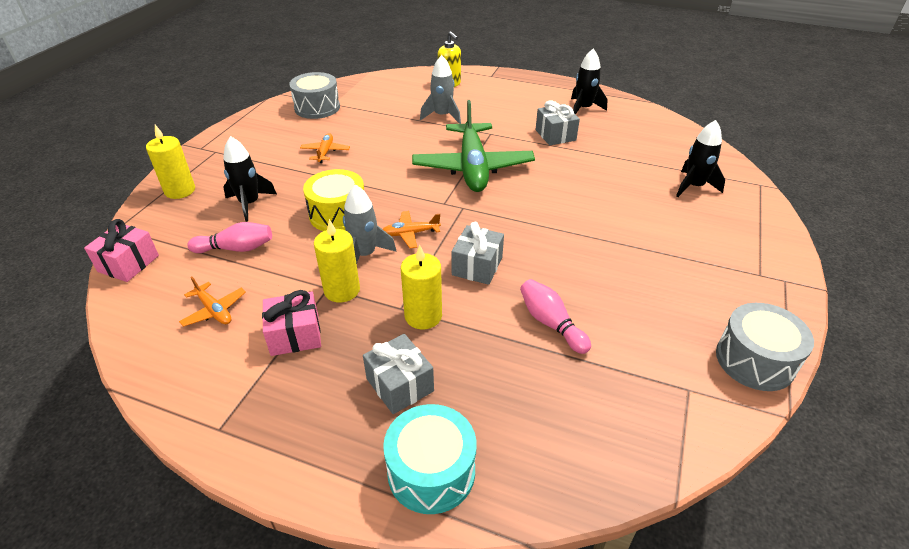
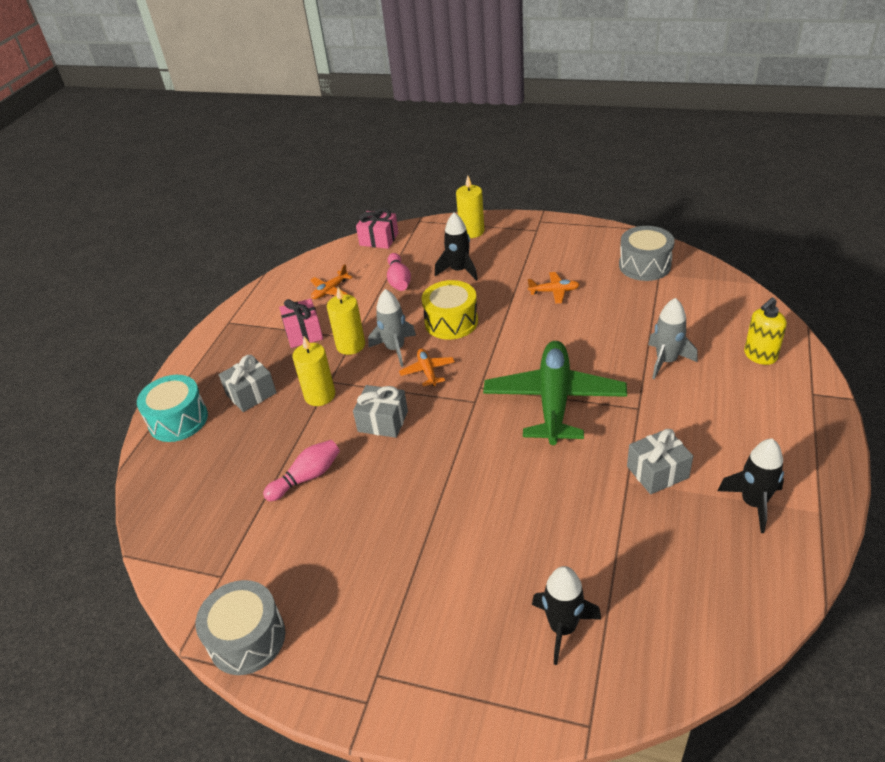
camera: 90 degrees right, 0 degrees up
(472, 167) = (554, 400): green plane -> green plane turned 105 degrees clockwise

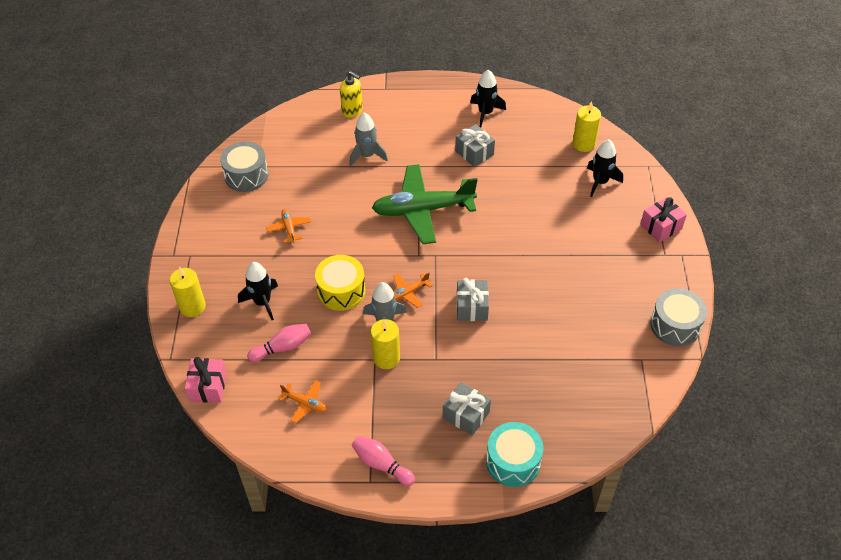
camera: 110 degrees left, 10 degrees up
(303, 333) = (375, 403): pink gift -> pink gift (661, 227)
(307, 477) = (541, 338): pink bowling pin -> pink bowling pin (381, 464)
(320, 395) = (454, 360): yellow candle -> yellow candle (583, 144)

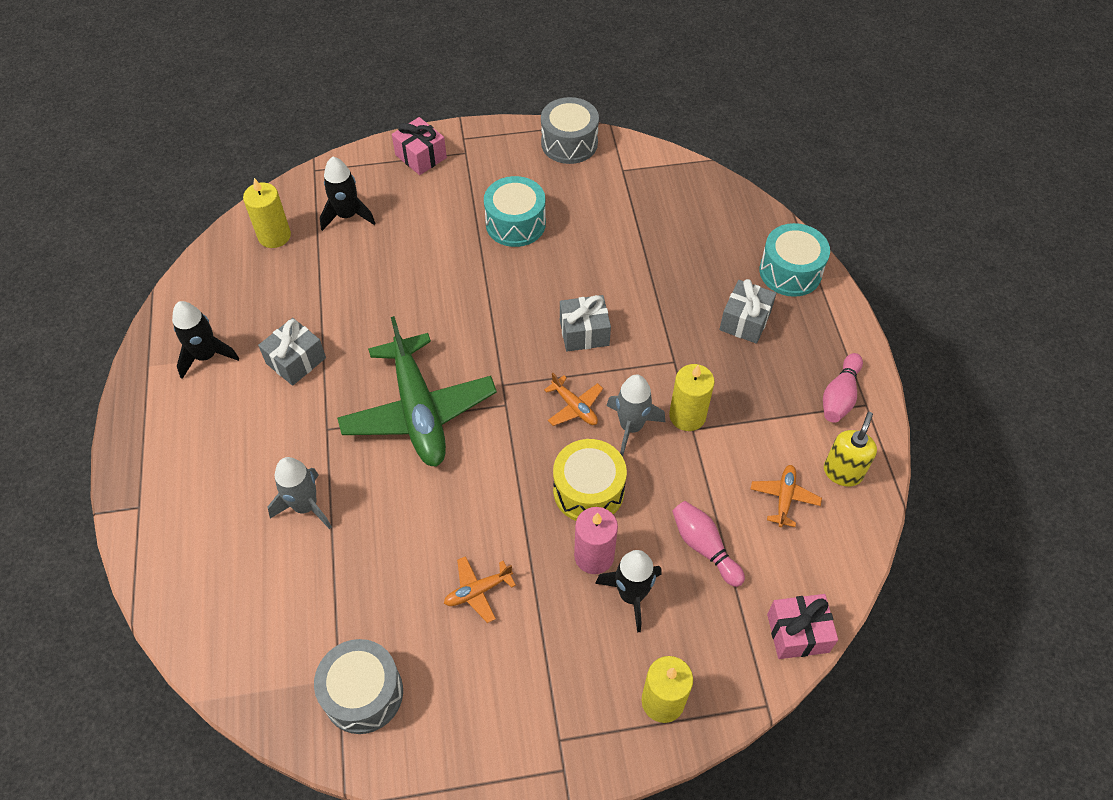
camera: 100 degrees left, 5 degrees up
(294, 287) = (594, 556): none -> pink candle
(352, 111) = (195, 549): yellow soap dispenser -> yellow soap dispenser (842, 472)
(584, 278) = (515, 223): none -> turquoise drum

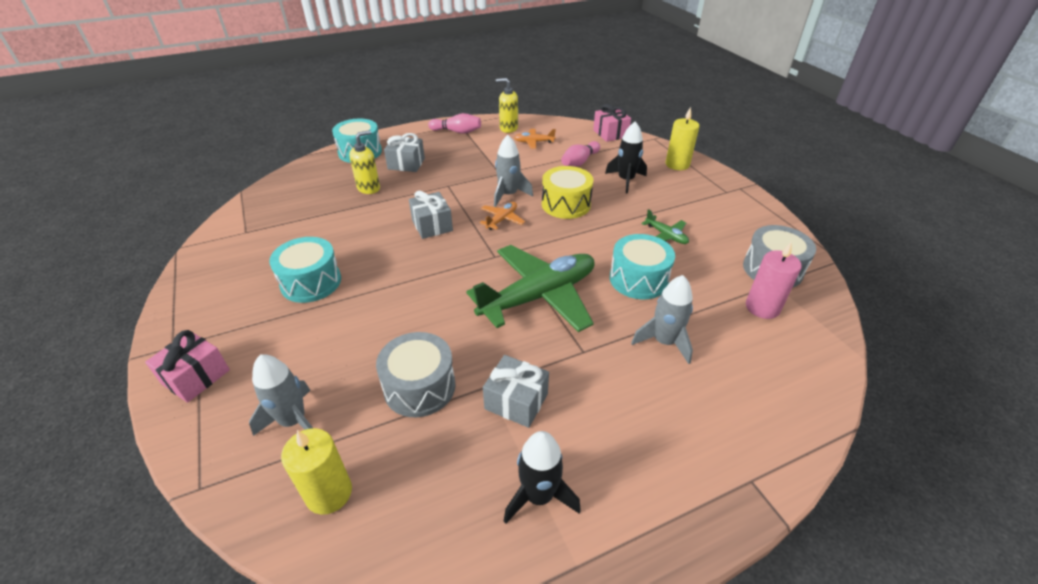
camera: 105 degrees left, 15 degrees down
(347, 215) = (293, 421): black rocket -> grey rocket
(407, 521) = (638, 279): none -> turquoise drum
(478, 591) = (666, 235): orange plane -> green plane
(569, 143) = (201, 267): grey drum -> grey drum (419, 387)
(594, 556) = (610, 196): pink candle -> pink candle (762, 307)
(687, 416) = (491, 176): yellow candle -> none
(688, 277) = (369, 188): none -> yellow soap dispenser

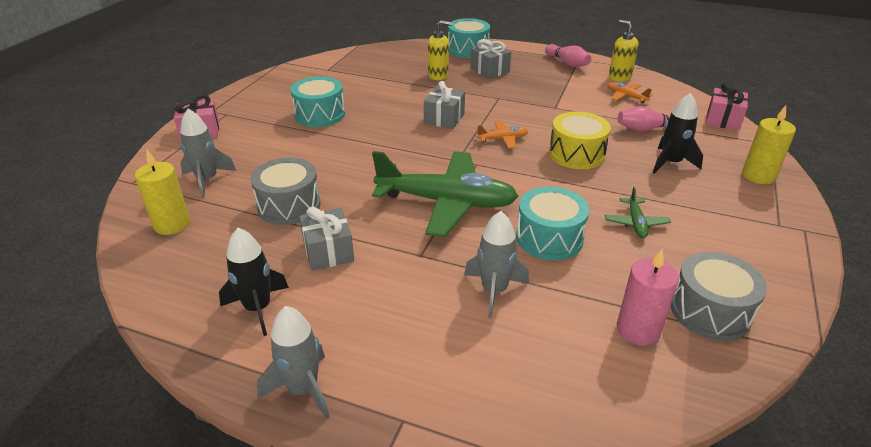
camera: 45 degrees right, 5 degrees down
(508, 195) = (536, 125): grey rocket -> grey rocket (303, 389)

